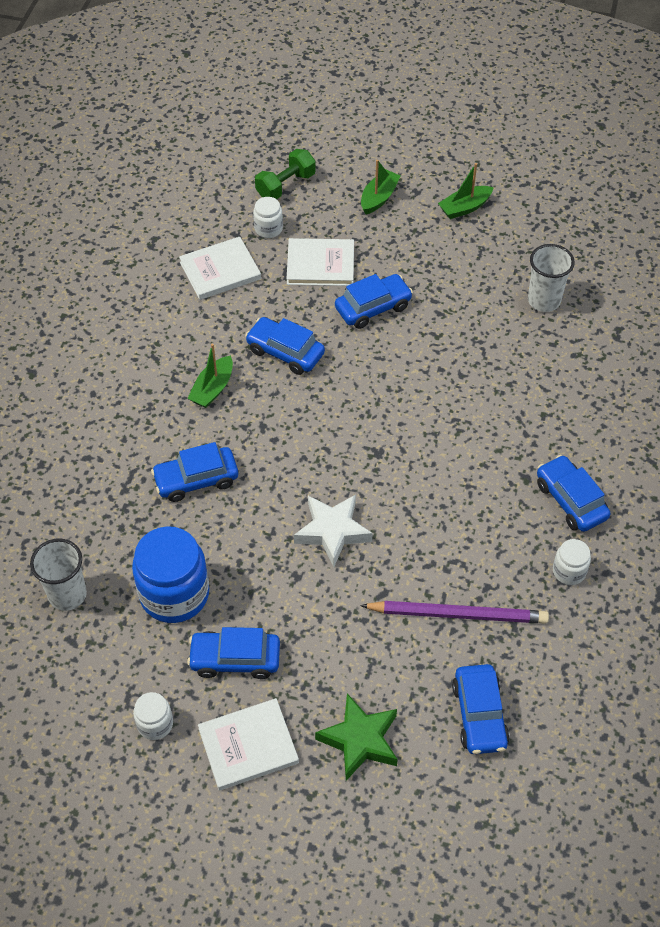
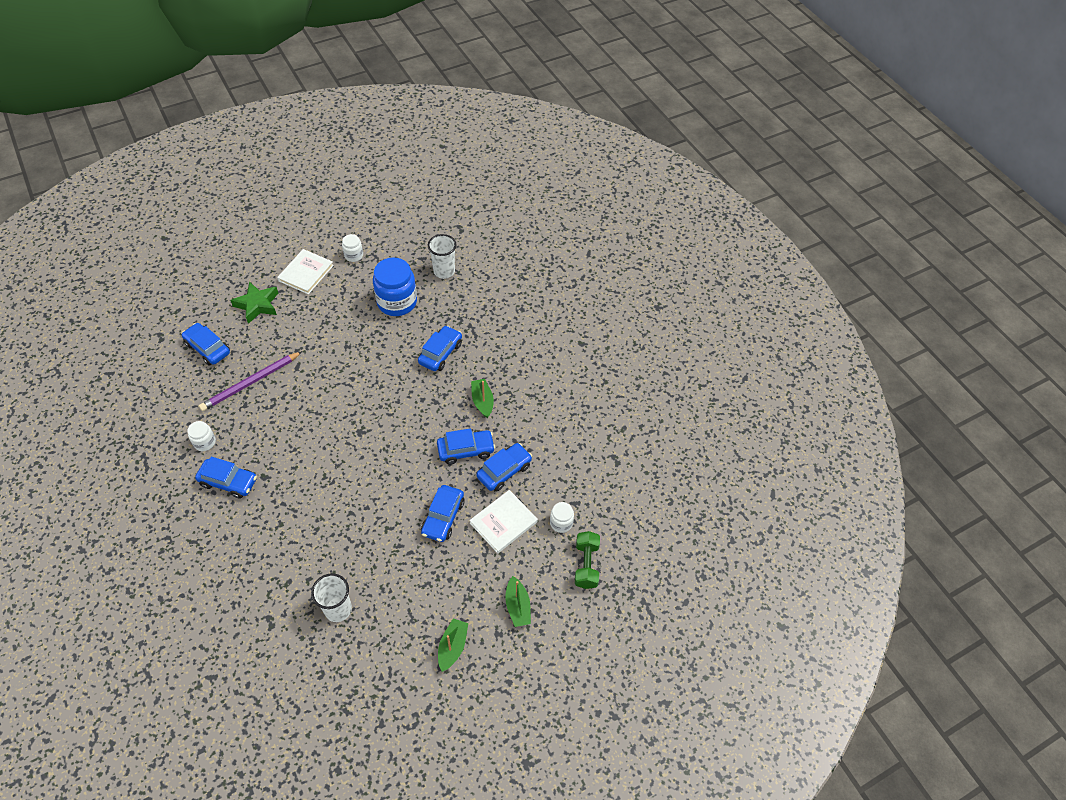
camera: 135 degrees right, 0 degrees up
(220, 271) = (556, 471): white book -> none
(235, 659) = (343, 297): blue car -> blue car (504, 471)
(332, 531) = (348, 377): white star -> none

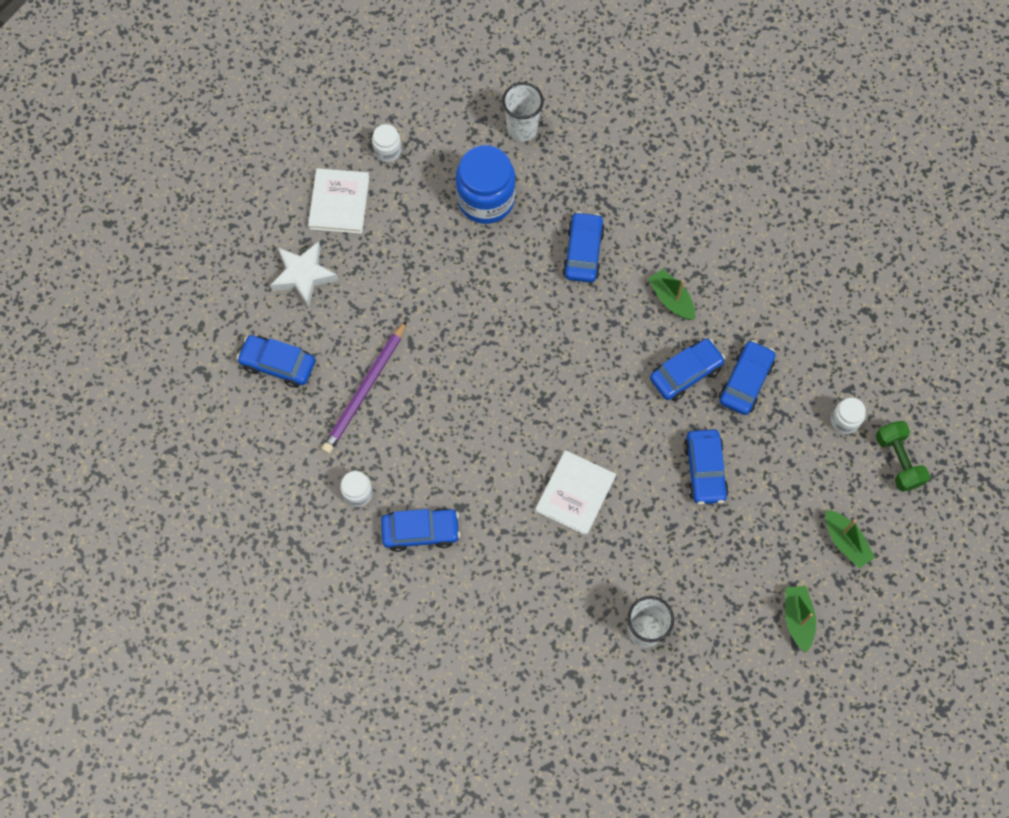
camera: 20 degrees left, 15 degrees up
(257, 305) = (303, 275): green star -> white star
(503, 522) = (778, 447): white book -> white book (575, 493)

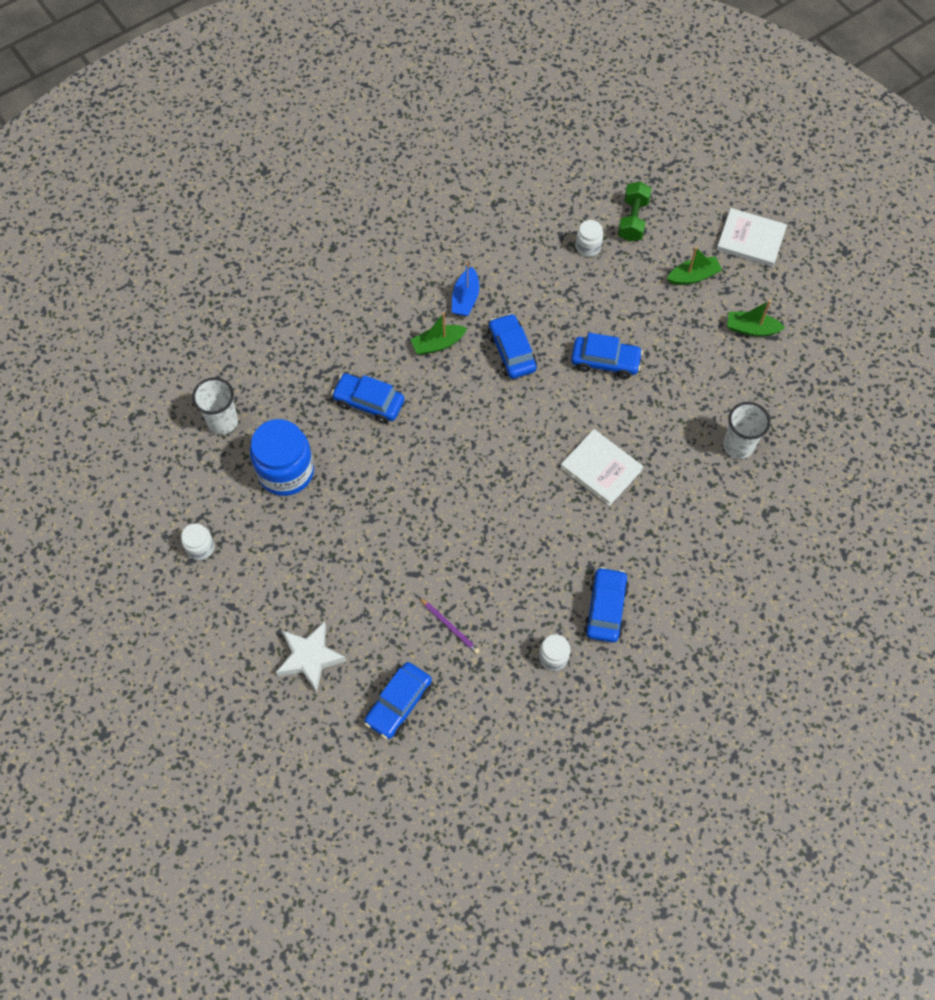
camera: 75 degrees left, 5 degrees down
(339, 202) = (241, 606): white book -> white book (750, 239)
(365, 390) = (450, 626): purple pencil -> purple pencil, size x0.52
(735, 311) = (465, 298): none -> blue boat
(745, 382) = (533, 308): blue car -> none
(898, 460) = (633, 220): green dumbbell -> green dumbbell turned 75 degrees counterclockwise

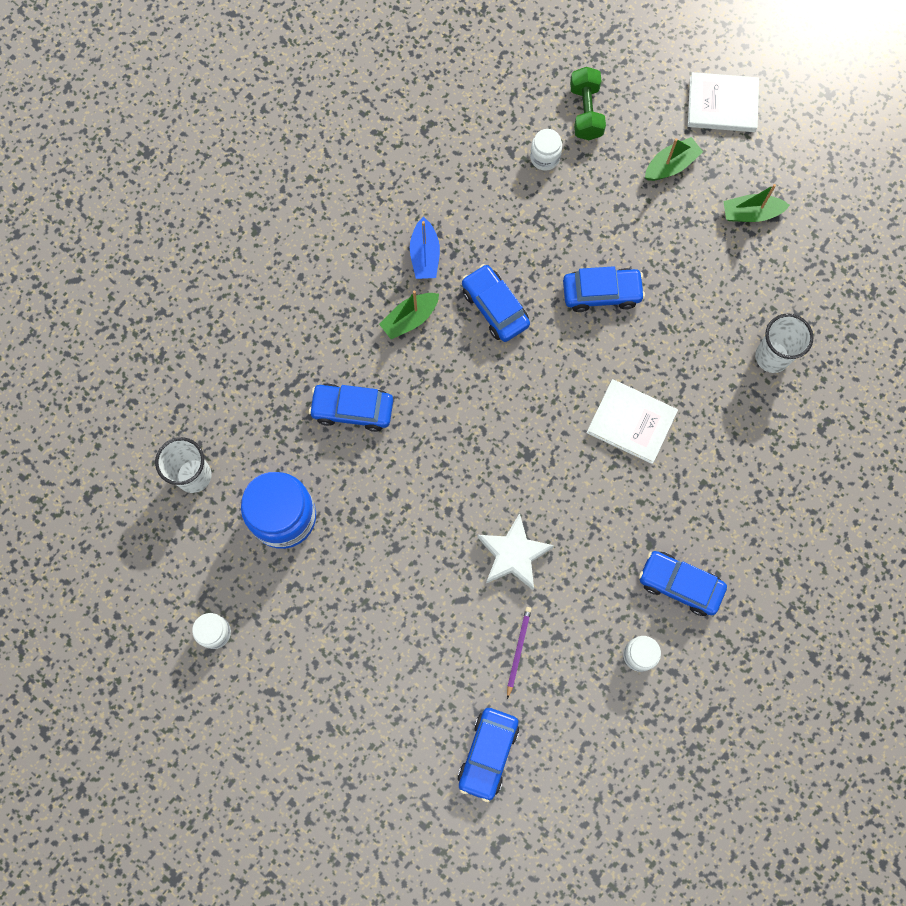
camera: 15 degrees left, 10 degrees up
(310, 658) = (376, 728): white star -> white star (513, 554)
(450, 626) = (518, 650): purple pencil -> purple pencil turned 105 degrees counterclockwise
(605, 609) = (680, 584): blue car -> blue car turned 60 degrees counterclockwise

